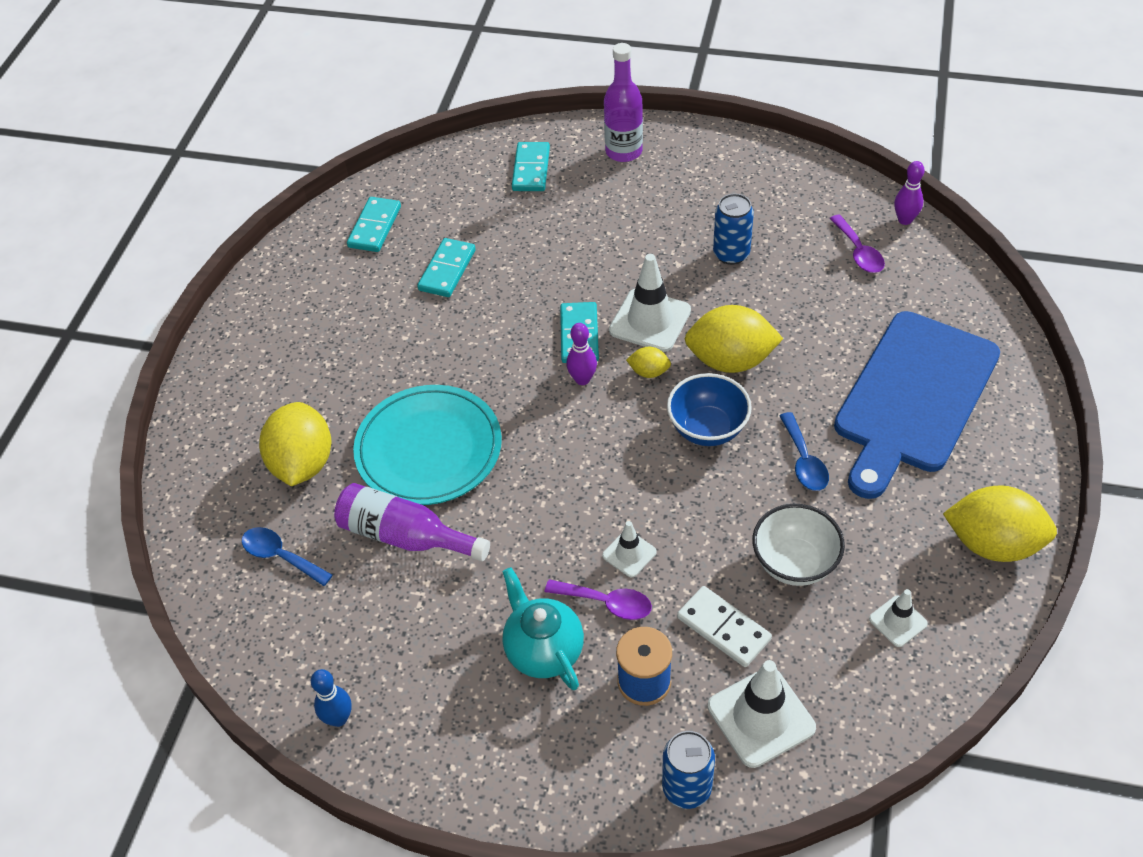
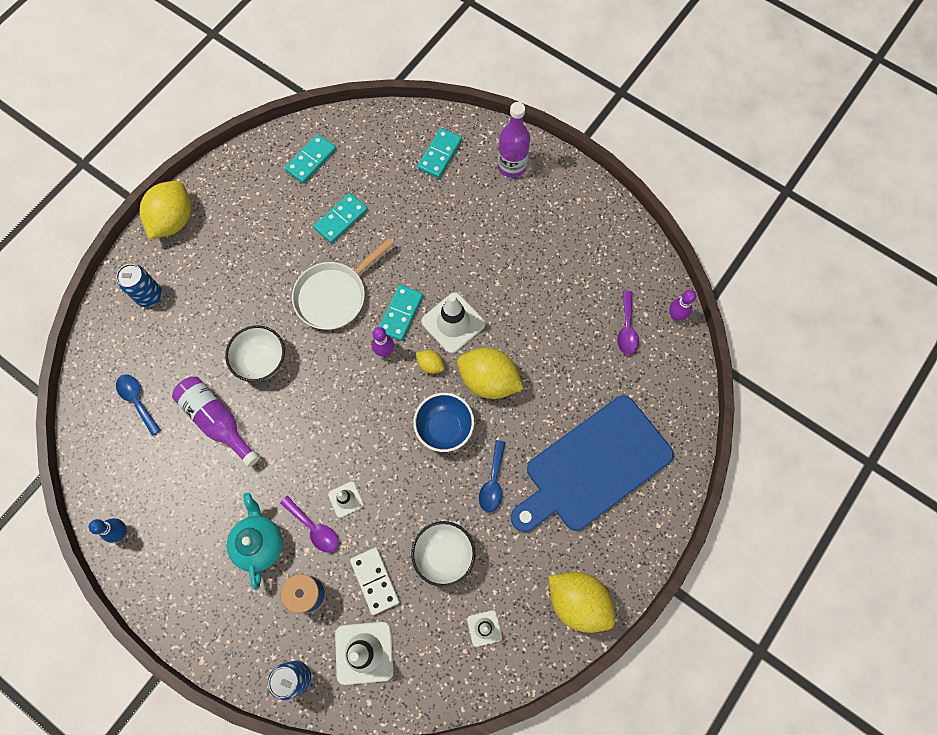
camera: 20 degrees right, 20 degrees up
(302, 463) = (180, 336): yellow lemon -> yellow lemon (173, 220)
(429, 449) = (261, 361): turquoise plate -> white bowl
(484, 347) = (334, 295): none -> white pan
(731, 254) = (538, 291): blue can -> blue can (149, 296)

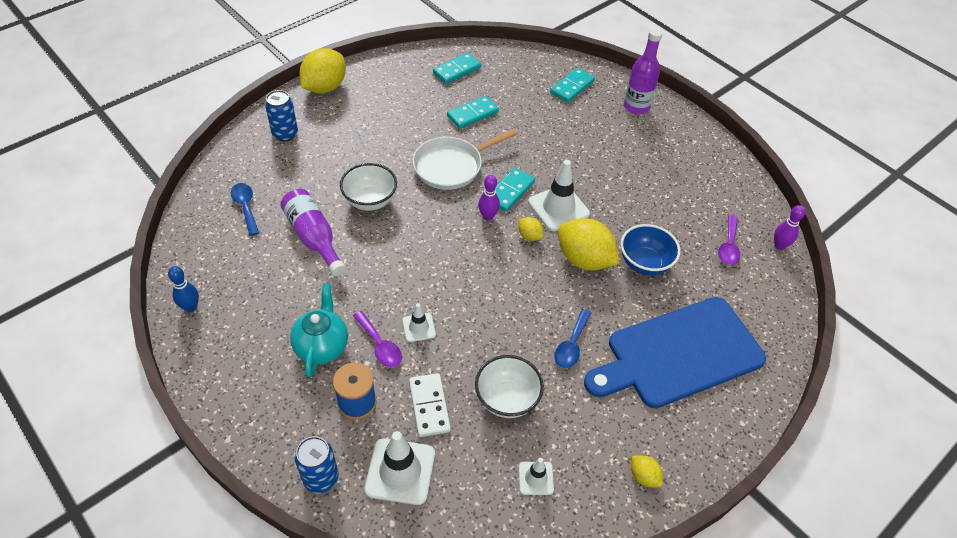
camera: 10 degrees right, 20 degrees down
(444, 428) = (532, 289): blue bowl -> blue bowl (644, 263)
(578, 602) = (643, 476): yellow lemon -> yellow lemon, size x0.47

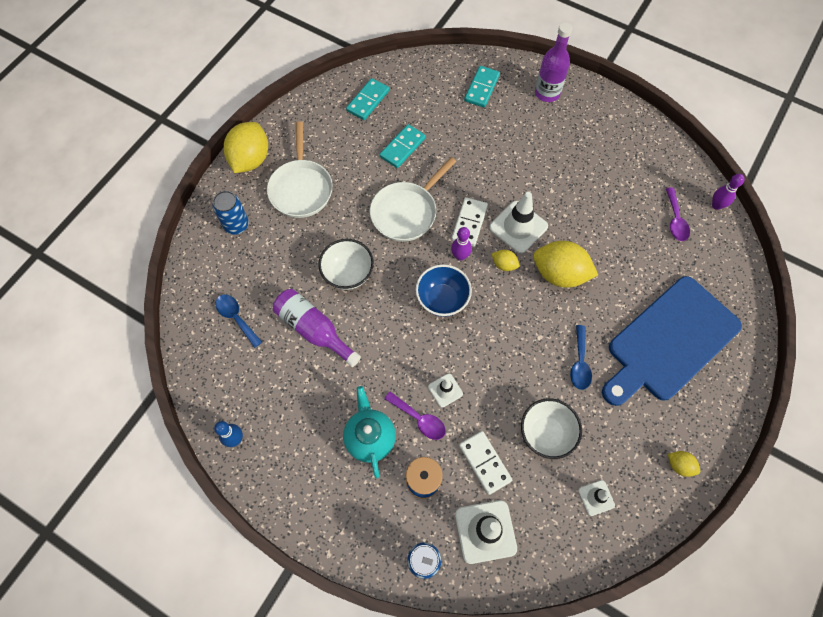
camera: 15 degrees left, 15 degrees up
(360, 121) = (301, 188): none -> white pan
(510, 191) = (469, 223): turquoise domino -> white domino
(644, 263) = (611, 261): blue bowl -> blue bowl (442, 299)

